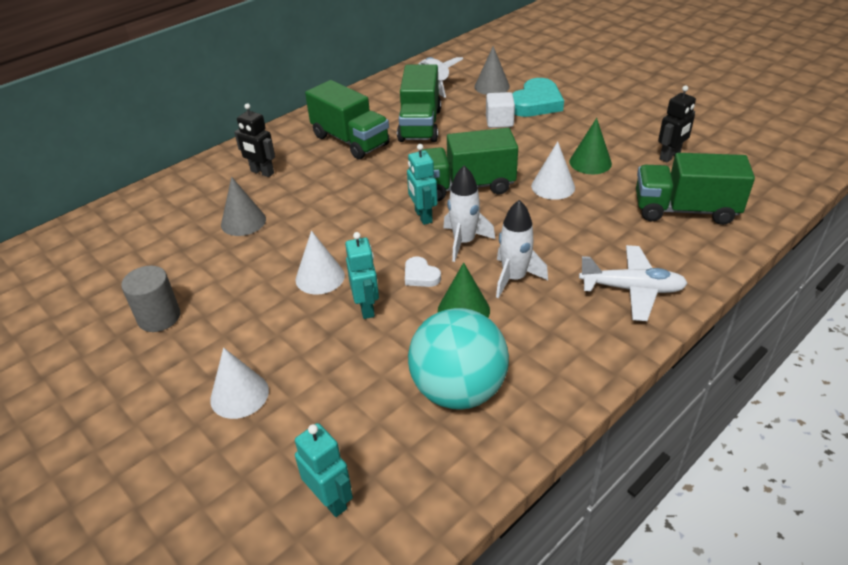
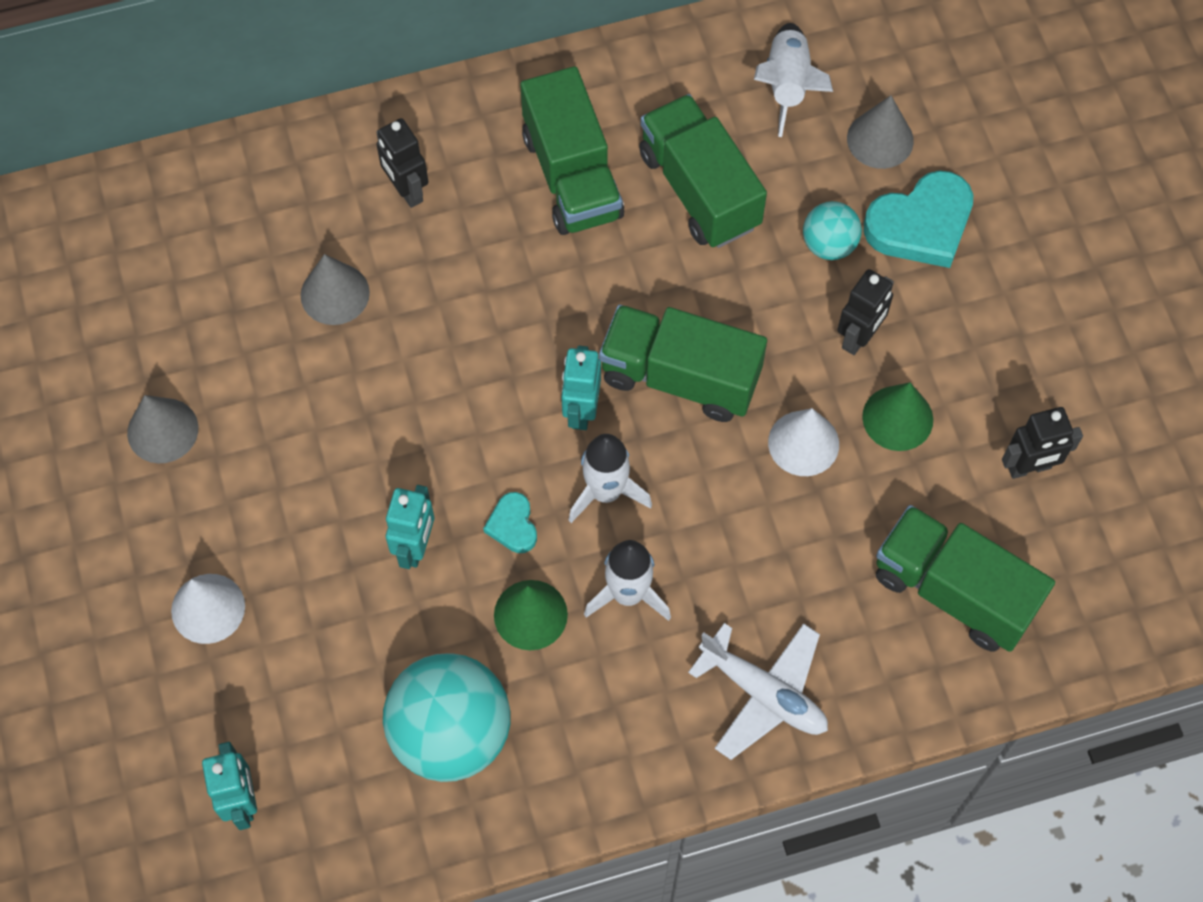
camera: 25 degrees right, 25 degrees up
(159, 317) = (162, 430): grey cylinder -> grey cone
(320, 277) = (385, 460): white cone -> none
(420, 125) = (699, 189): green truck -> green truck turned 120 degrees clockwise
(420, 275) = (512, 525): white heart -> turquoise heart
(499, 121) = (829, 244): white cube -> turquoise ball
(543, 144) = (859, 337): none -> black robot

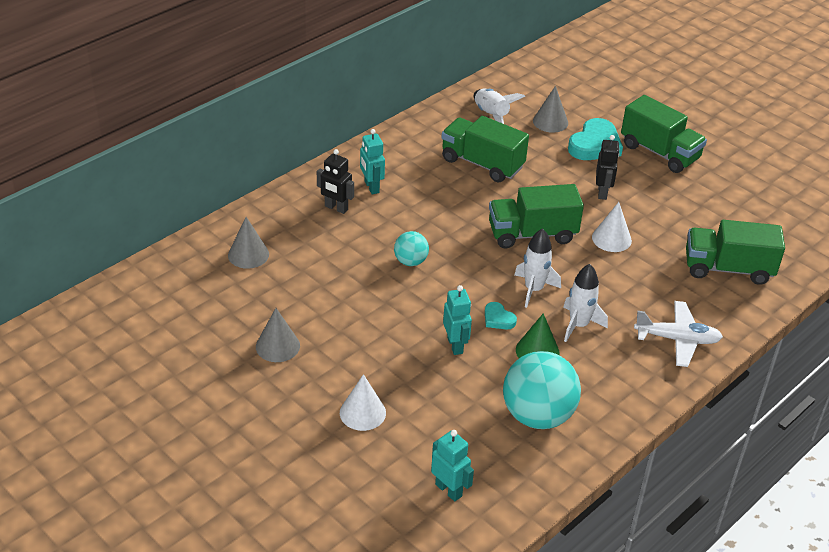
camera: 30 degrees left, 25 degrees down
(335, 294) = (330, 259): grey cone -> grey cone (248, 254)
(572, 176) = (416, 177): green truck -> green truck (659, 152)
(581, 411) = (495, 263): turquoise robot -> turquoise robot (371, 187)
(829, 244) = (559, 164): turquoise ball -> turquoise ball (410, 261)
(897, 418) = (646, 215): green cone -> none
(1029, 468) = (719, 213): black robot -> none

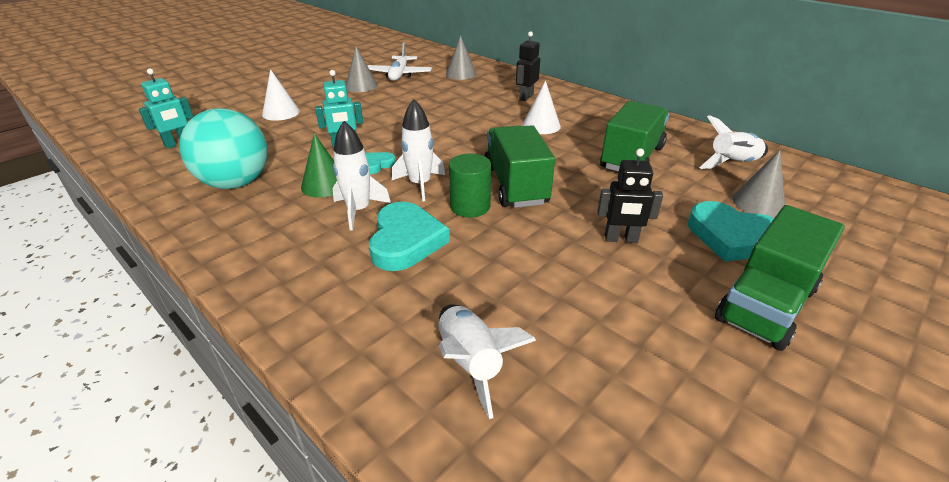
camera: 90 degrees right, 5 degrees down
(371, 187) = (561, 109): turquoise robot -> none
(410, 261) = (459, 126): turquoise ball -> none
(566, 261) = (470, 206): none -> green cylinder
(611, 239) = (521, 242): white cone -> white cone (541, 125)
(618, 296) = (405, 241): none -> turquoise heart
(677, 339) = (315, 287): white plane -> white plane (399, 74)
(728, 269) = (470, 363): green truck -> white rocket

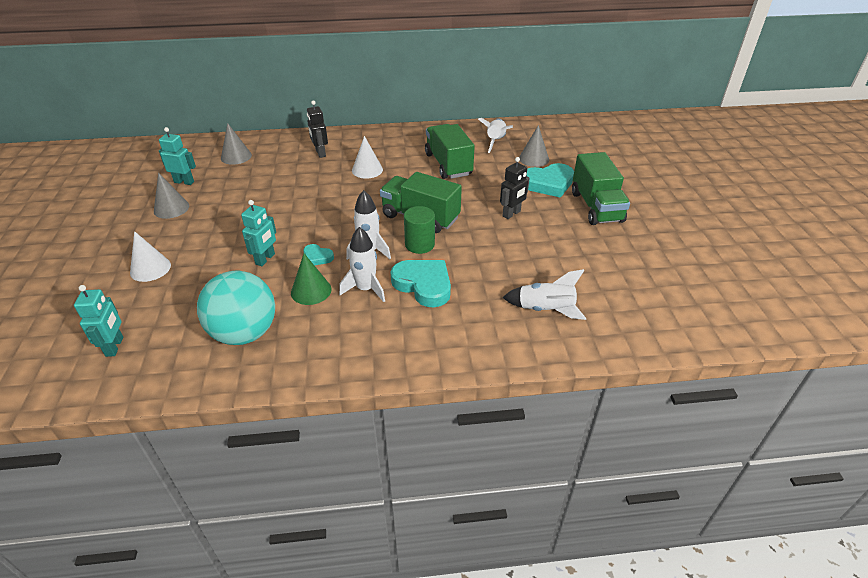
camera: 50 degrees left, 5 degrees up
(376, 165) = (317, 257): turquoise heart -> turquoise heart turned 60 degrees counterclockwise
(399, 74) = (184, 182): white plane -> turquoise robot

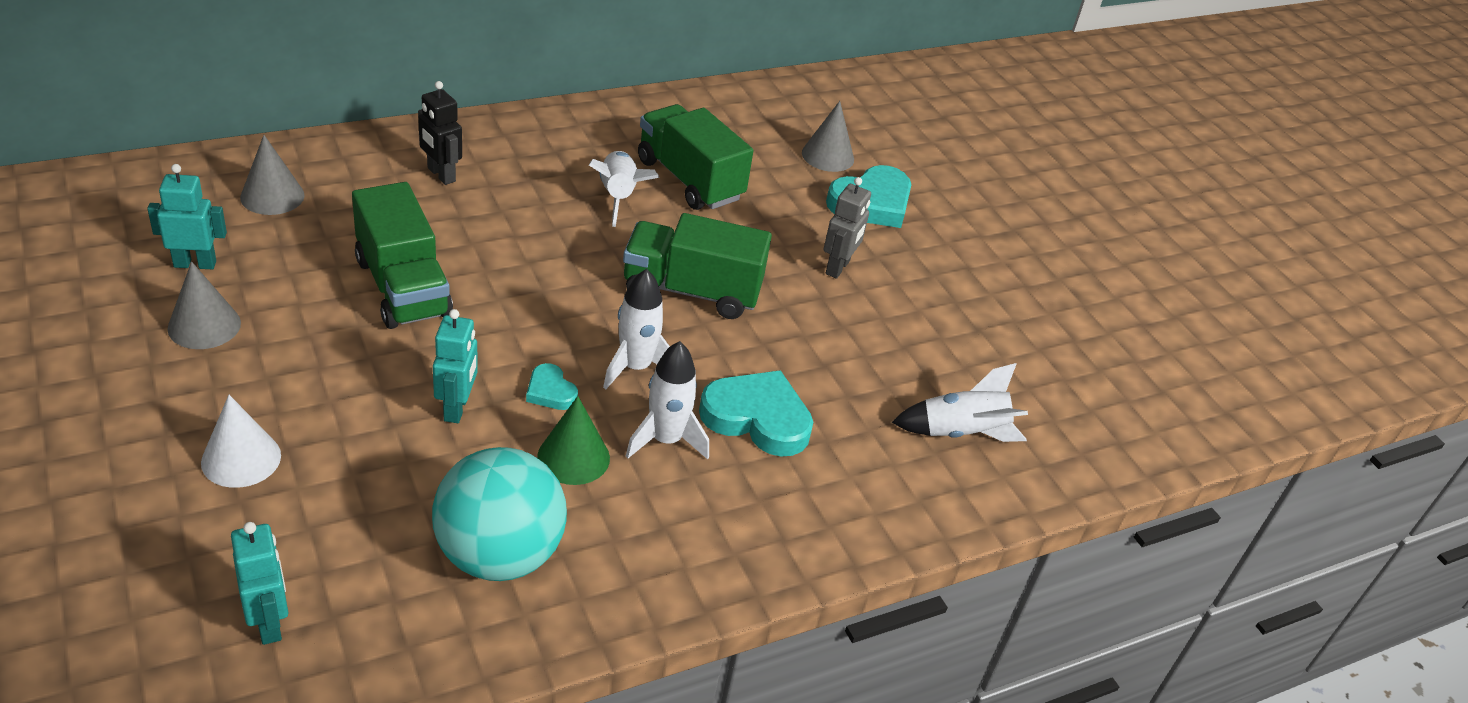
camera: 25 degrees left, 0 degrees up
(317, 257) = (550, 391): turquoise heart -> turquoise heart turned 45 degrees clockwise
(367, 170) = (549, 204): white cone -> none
(419, 244) = (715, 344): green cylinder -> none
(495, 141) = (749, 125): white rocket -> white rocket (618, 196)
(511, 214) = (838, 268): black robot -> grey robot
(596, 207) = (962, 240): green truck -> green truck (402, 287)

